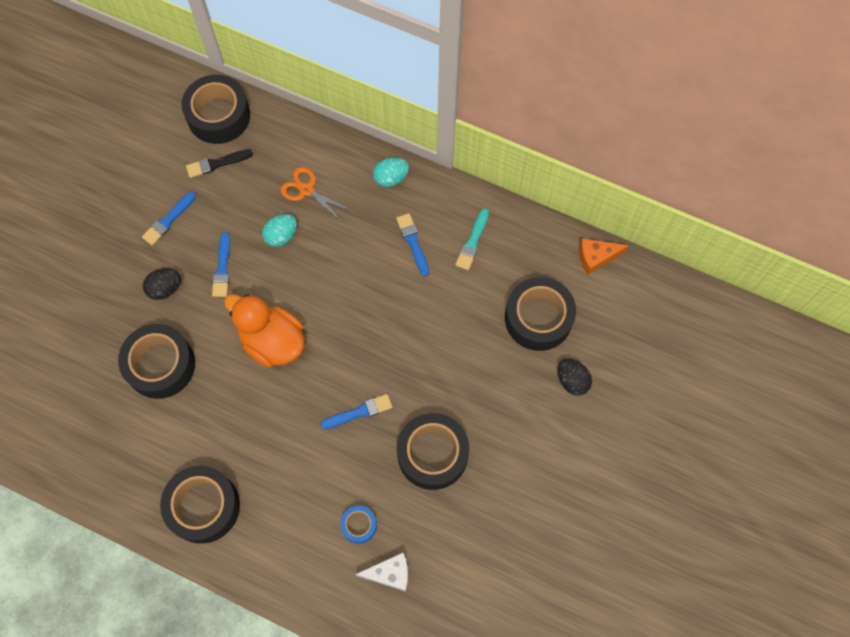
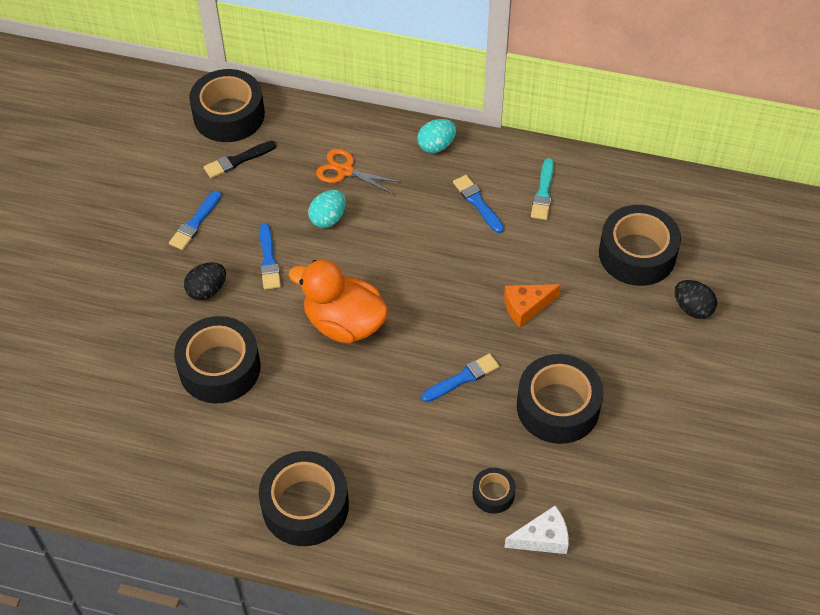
camera: 10 degrees left, 15 degrees down
(359, 525) = (493, 494): blue tape -> black tape
(596, 257) = (682, 187): orange cheese -> orange cheese (526, 307)

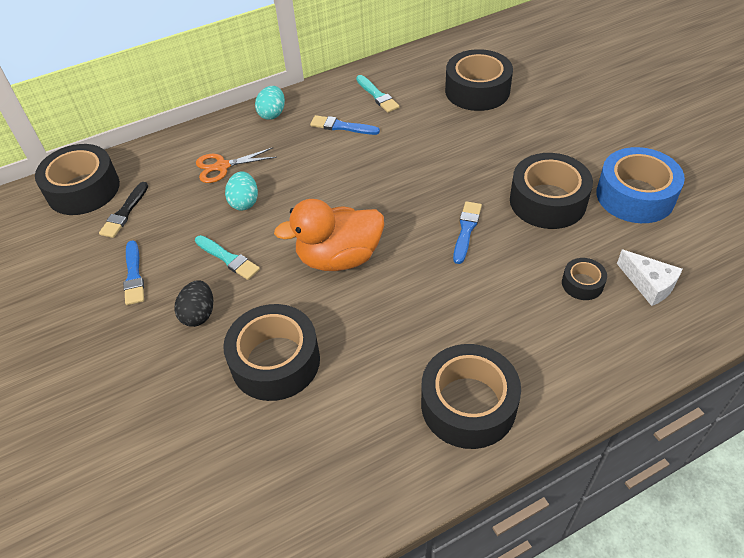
camera: 40 degrees left, 5 degrees down
(268, 260) = (228, 258): blue brush -> turquoise brush
(526, 307) = (451, 161): orange cheese -> none
(542, 538) = (649, 284): white cheese -> white cheese turned 105 degrees clockwise
(636, 462) = (635, 196): none -> blue tape
(692, 308) = (546, 96): black egg -> none

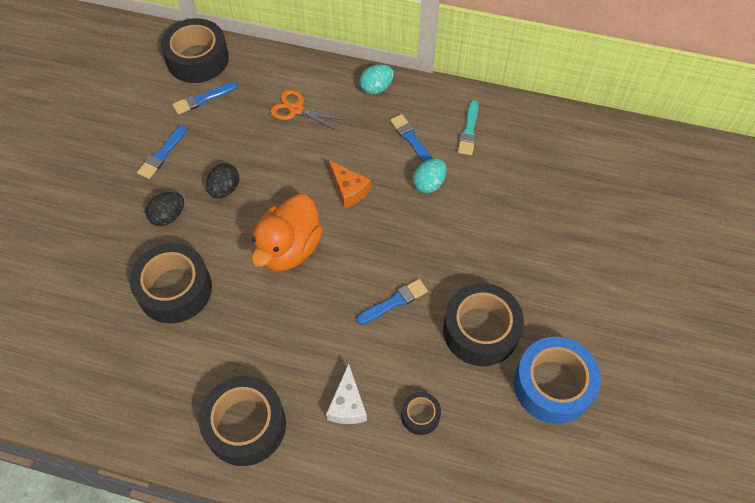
camera: 40 degrees right, 10 degrees up
(124, 212) = (203, 99): black brush -> blue brush
(228, 258) = (225, 189): turquoise brush -> black egg
(244, 202) = (279, 152): turquoise egg -> turquoise egg (429, 184)
(336, 187) = (349, 190): none -> orange cheese
(339, 258) = (289, 248): orange duck -> orange duck turned 90 degrees counterclockwise
(477, 90) = (551, 187): black tape -> none
(649, 284) = (465, 460): white cheese -> white cheese (347, 404)

